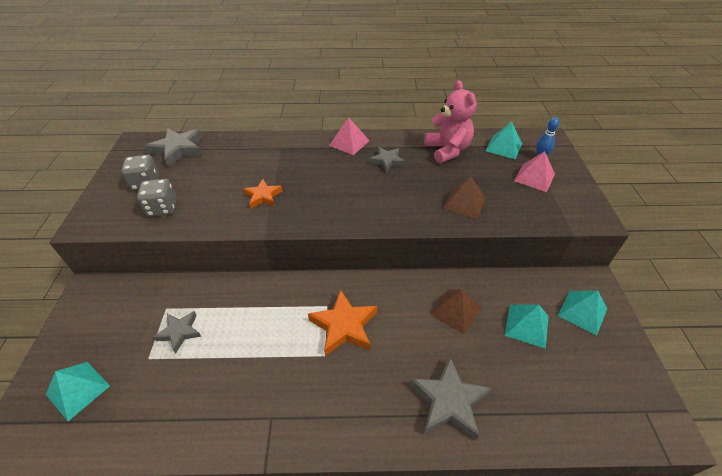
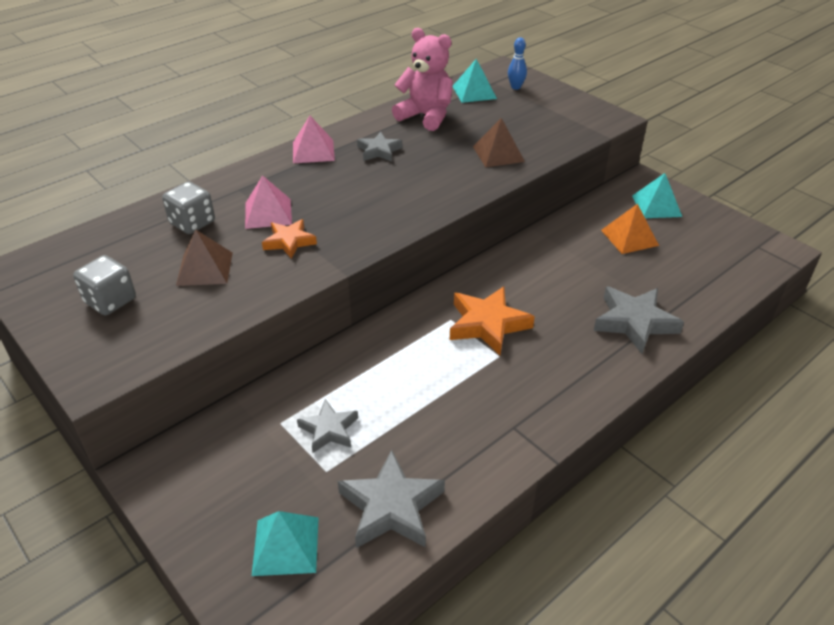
camera: 40 degrees left, 5 degrees down
(162, 208) = (179, 311): grey dice -> grey dice (192, 223)
(178, 150) = (98, 249): grey star -> grey star (391, 507)
(455, 311) = (565, 258): brown pyramid -> brown pyramid (204, 268)
(527, 325) = (629, 237): turquoise pyramid -> orange pyramid
(534, 177) = (531, 107): pink pyramid -> pink pyramid (268, 213)

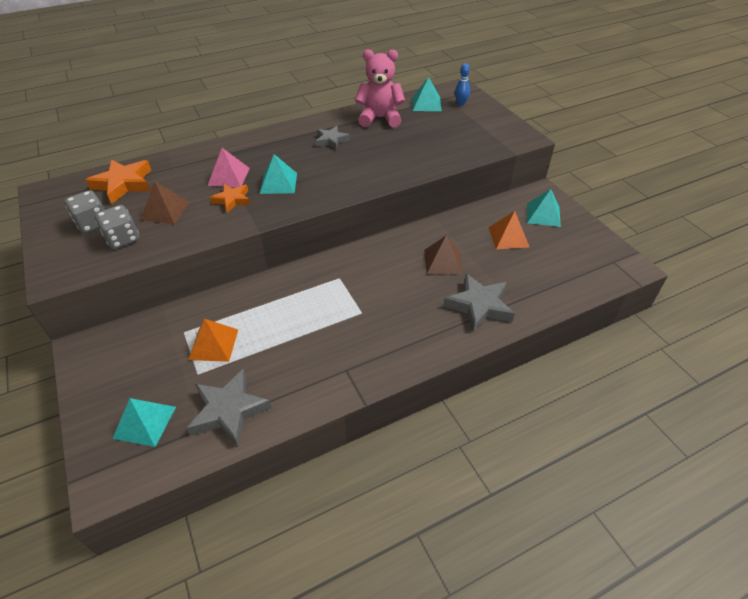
camera: 15 degrees right, 5 degrees up
(192, 223) = (174, 176): grey dice -> grey dice (122, 239)
(313, 151) = (284, 134): pink pyramid -> none
(329, 430) = (213, 344): grey star -> orange pyramid
(339, 212) = (278, 183): none -> turquoise pyramid
(426, 116) = (380, 118): pink teddy bear -> pink teddy bear turned 45 degrees counterclockwise
(487, 324) = (364, 286): orange star -> orange star (124, 184)
(498, 154) = (419, 155): brown pyramid -> brown pyramid (443, 261)

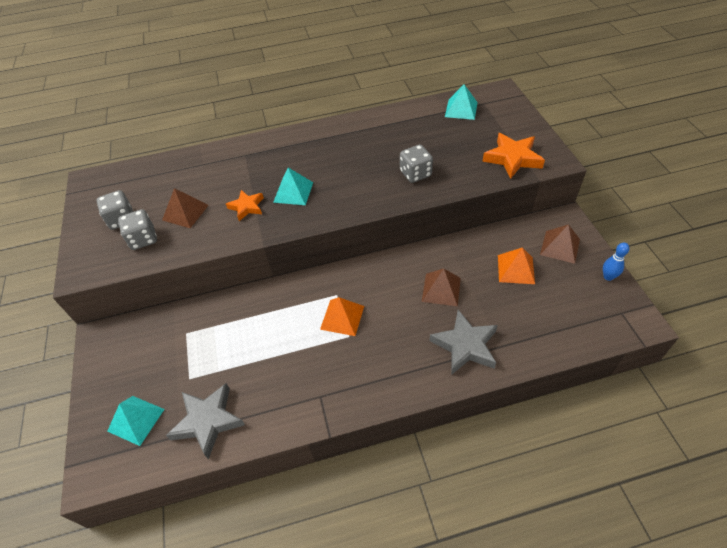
camera: 15 degrees right, 5 degrees up
(124, 184) = (156, 179): orange star -> orange star (513, 158)
(213, 344) = (209, 350): orange pyramid -> orange pyramid (342, 317)
(229, 176) = (249, 180): pink pyramid -> none
(331, 140) = (354, 146): grey star -> none
(380, 118) = (409, 124): pink teddy bear -> none
(398, 158) = (415, 174): none -> grey dice
(461, 103) = (497, 112): blue bowling pin -> blue bowling pin (608, 277)
(543, 214) = (560, 247): turquoise pyramid -> brown pyramid

